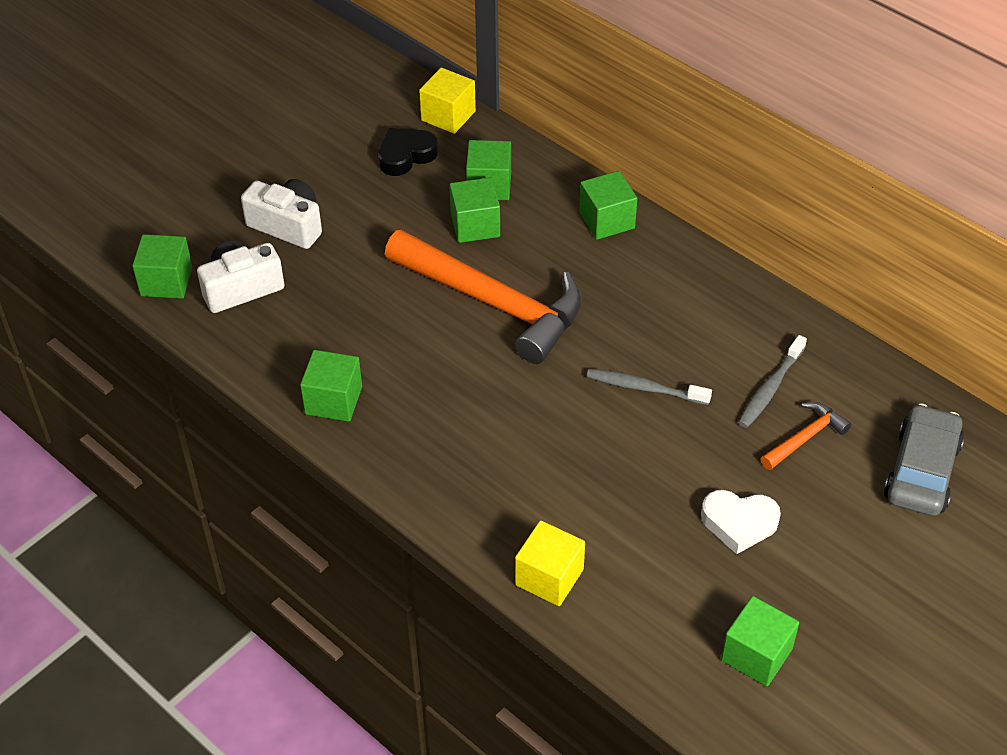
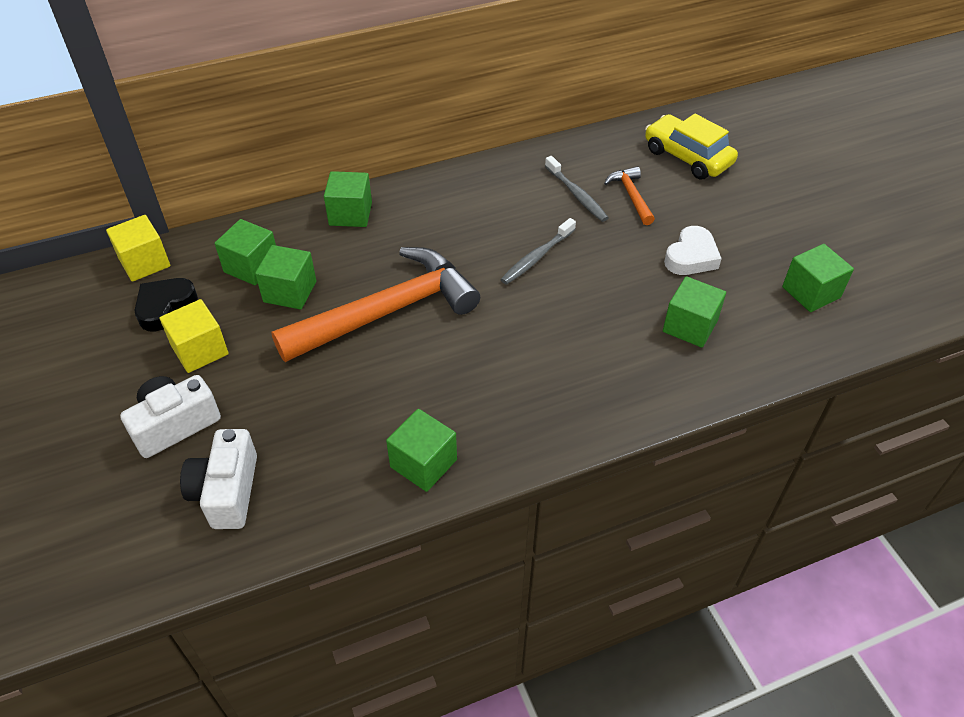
camera: 65 degrees left, 0 degrees up
(166, 281) = (163, 558): green cube -> green cube (690, 326)
(406, 155) = (165, 307): black heart -> black heart turned 45 degrees clockwise
(549, 577) = (695, 381): yellow cube -> yellow cube (200, 350)
(921, 471) = (687, 157): grey car -> yellow car

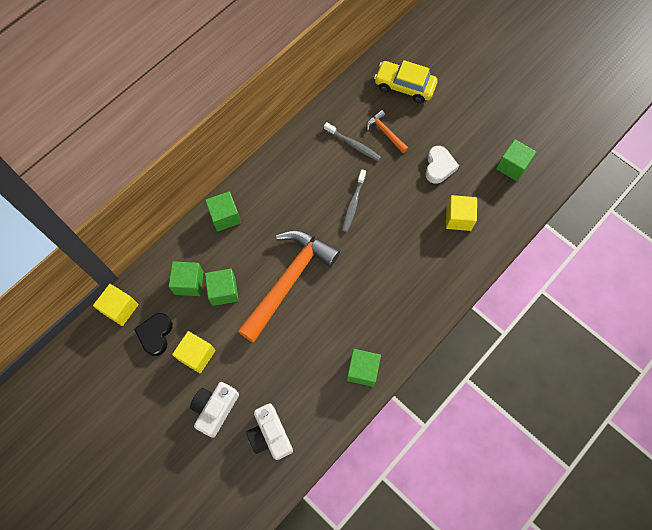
camera: 25 degrees left, 20 degrees up
(690, 326) = (458, 218): green cube -> yellow cube

